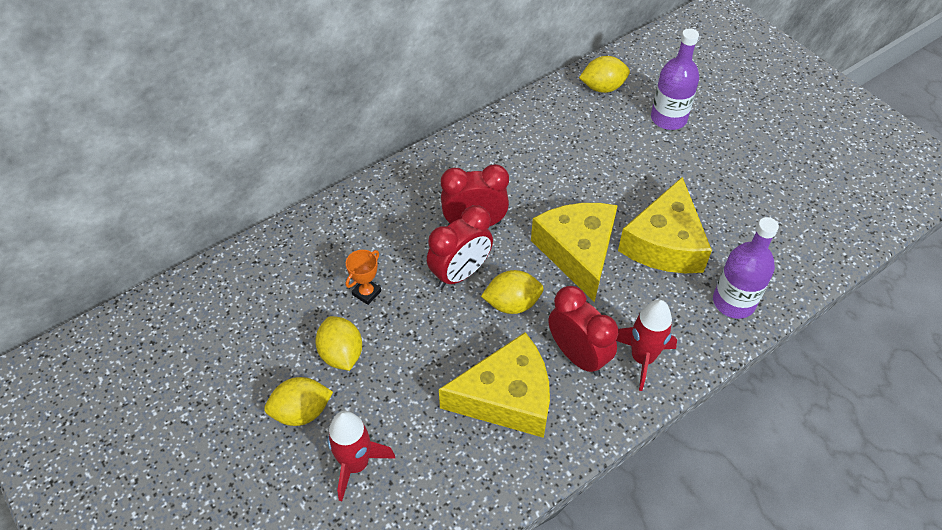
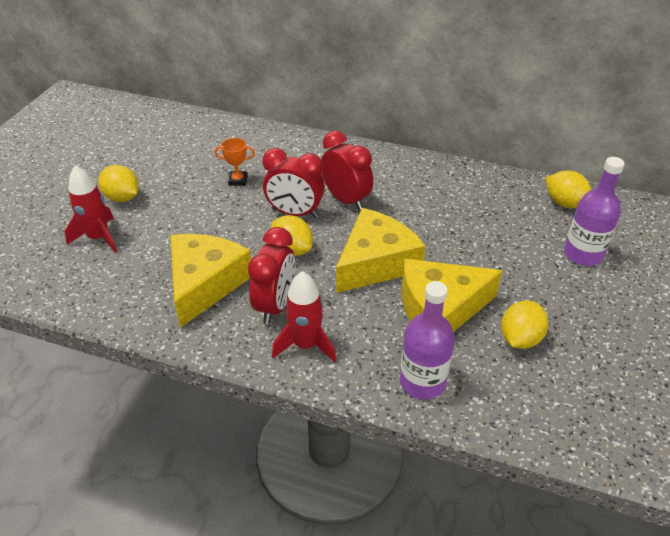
camera: 55 degrees right, 10 degrees down
(341, 354) = (179, 193): yellow lemon -> yellow lemon (520, 339)
(507, 397) = (205, 284): yellow cheese -> yellow cheese turned 120 degrees counterclockwise

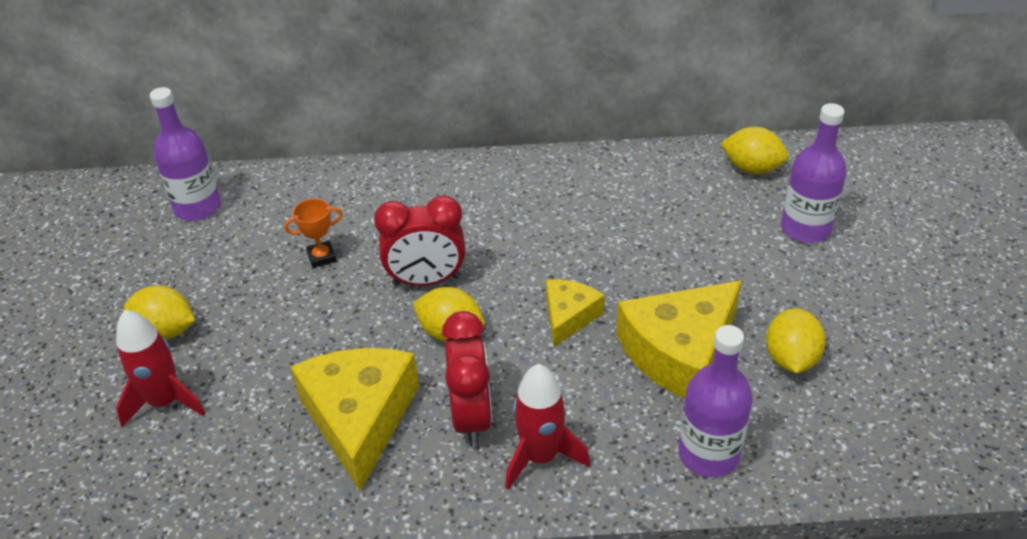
camera: 20 degrees left, 0 degrees up
(181, 131) = (198, 207): none -> purple bottle
(346, 200) = (484, 242): red clock -> none
(376, 263) = (569, 316): yellow cheese -> yellow cheese, size x0.55

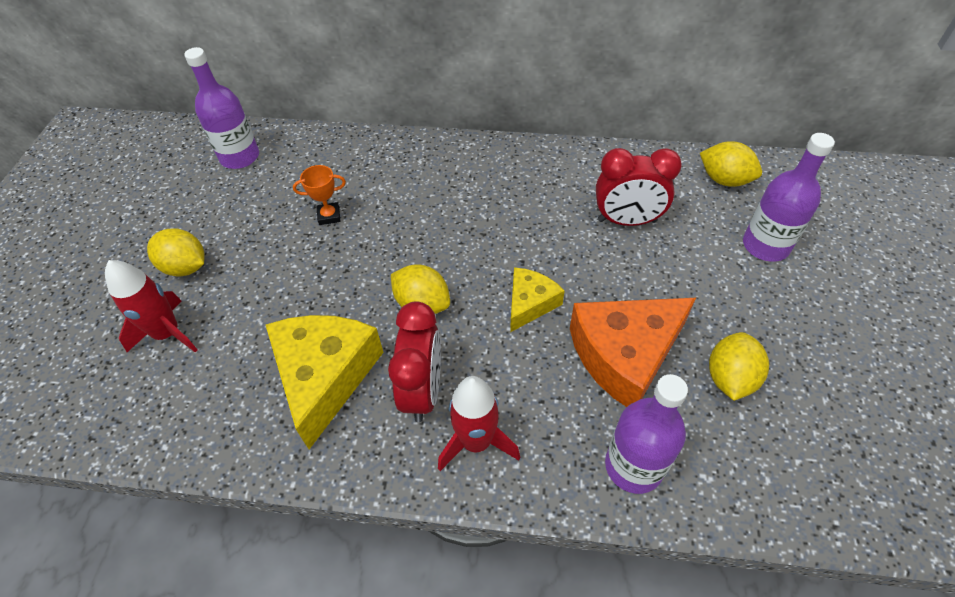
camera: 10 degrees right, 10 degrees up
(426, 280) = (412, 250): red clock -> red clock (627, 221)
(679, 352) = (625, 355): yellow cheese -> orange cheese

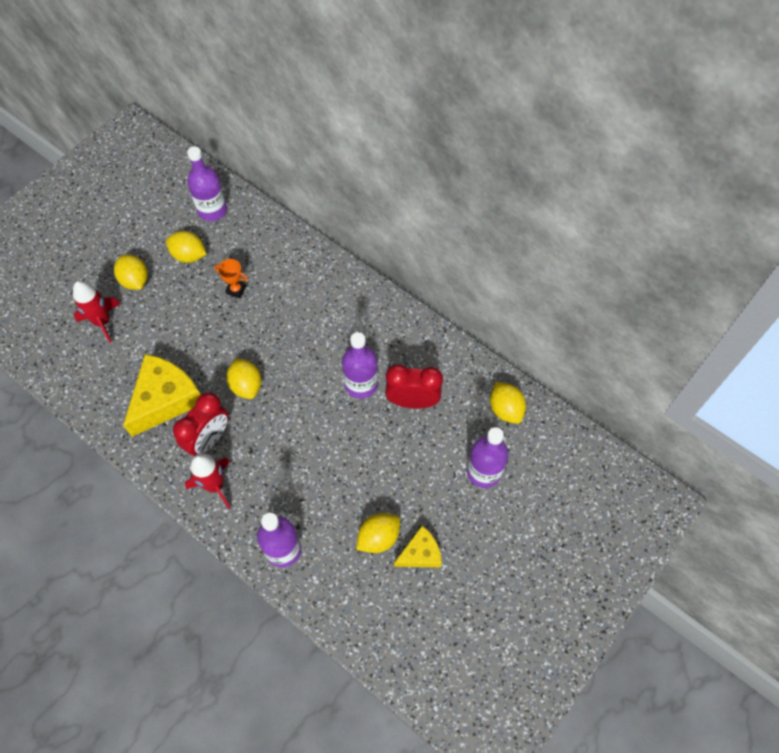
camera: 30 degrees right, 10 degrees up
(242, 210) = (189, 255): none -> yellow lemon
(530, 303) = (306, 422): yellow cheese -> yellow cheese (420, 553)
(556, 234) = (361, 384): none -> purple bottle
(625, 355) = (332, 487): orange cheese -> none
(627, 221) = (412, 401): red clock -> red clock turned 150 degrees clockwise

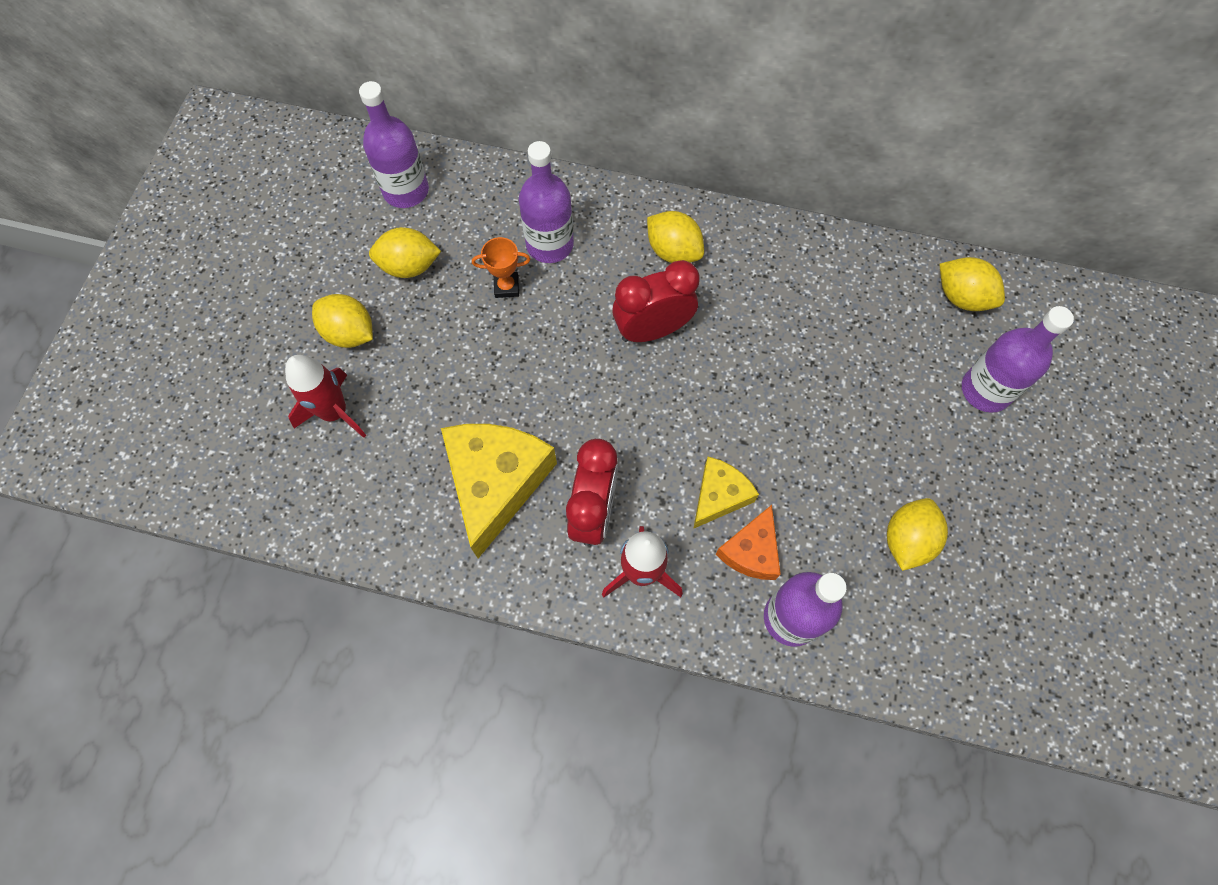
camera: 25 degrees left, 5 degrees up
(246, 385) = (601, 413): yellow lemon -> yellow lemon (673, 251)
(284, 502) = (751, 551): none -> orange cheese
(361, 384) = (757, 344): purple bottle -> purple bottle (549, 244)
(412, 401) = (839, 337): red clock -> red clock (652, 330)
(420, 553) = (973, 535): yellow cheese -> yellow cheese (719, 496)

